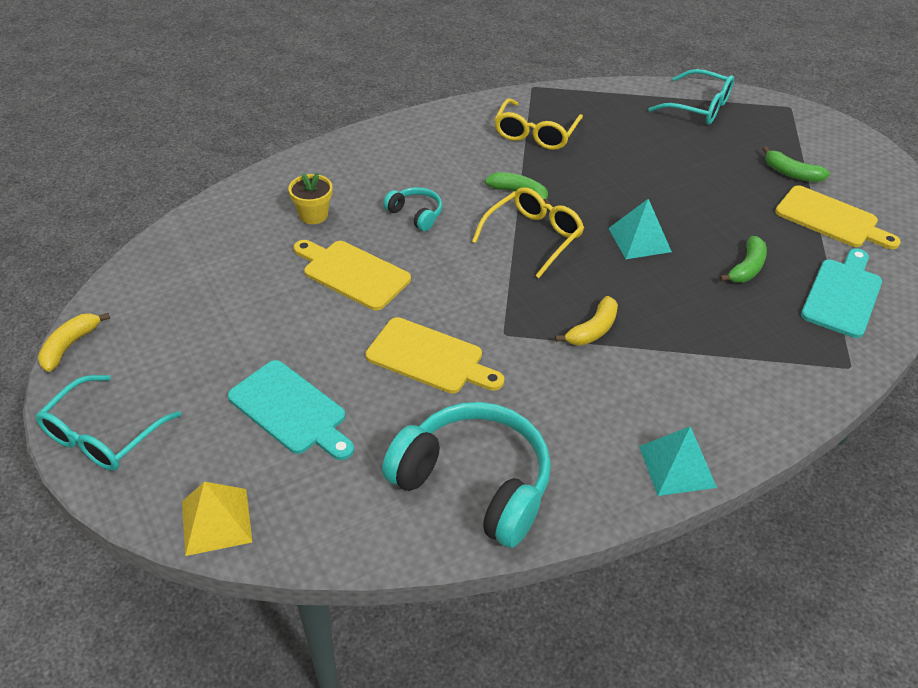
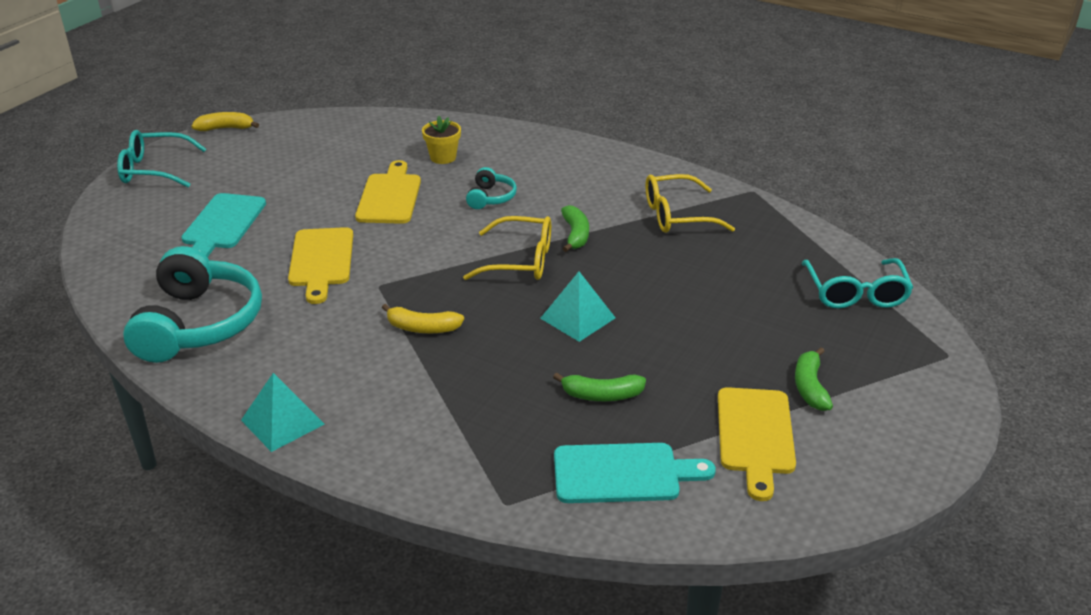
camera: 60 degrees right, 10 degrees down
(216, 521) = (104, 235): yellow pyramid -> none

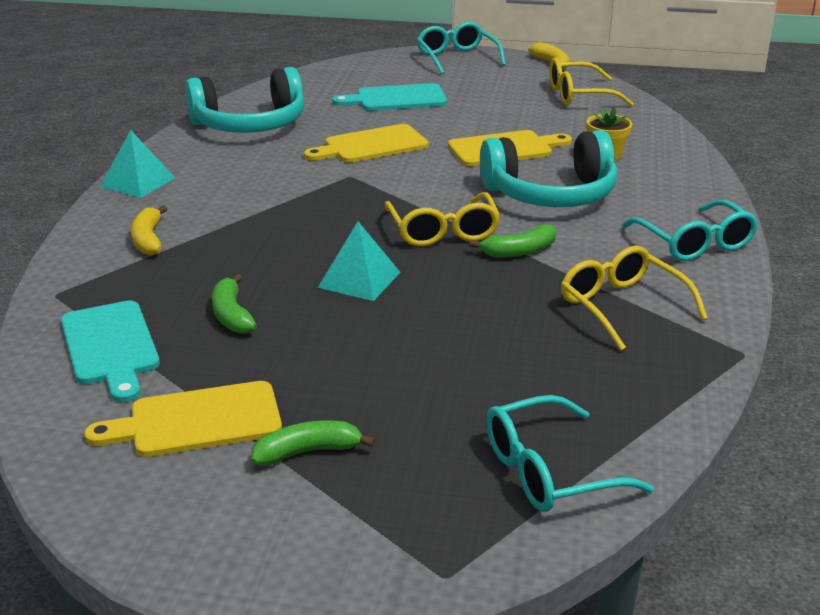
camera: 70 degrees right, 5 degrees down
(312, 135) = (579, 95): none -> yellow glasses
(422, 328) = (295, 208): yellow banana -> yellow banana (148, 239)
(491, 197) = (551, 194): turquoise headphones -> turquoise headphones, size x2.15
(605, 164) = (694, 242): none -> turquoise glasses

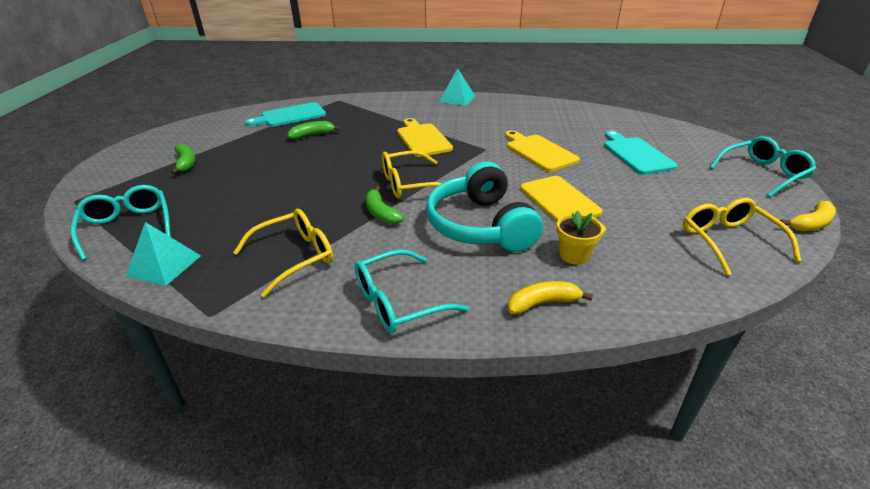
camera: 85 degrees right, 5 degrees up
(148, 239) = (391, 109): yellow banana -> yellow banana (543, 303)
(197, 421) = (223, 139): yellow cutting board -> yellow cutting board (423, 139)
(250, 125) = (551, 114): turquoise headphones -> none
(359, 279) = (345, 162): turquoise pyramid -> turquoise pyramid (164, 265)

